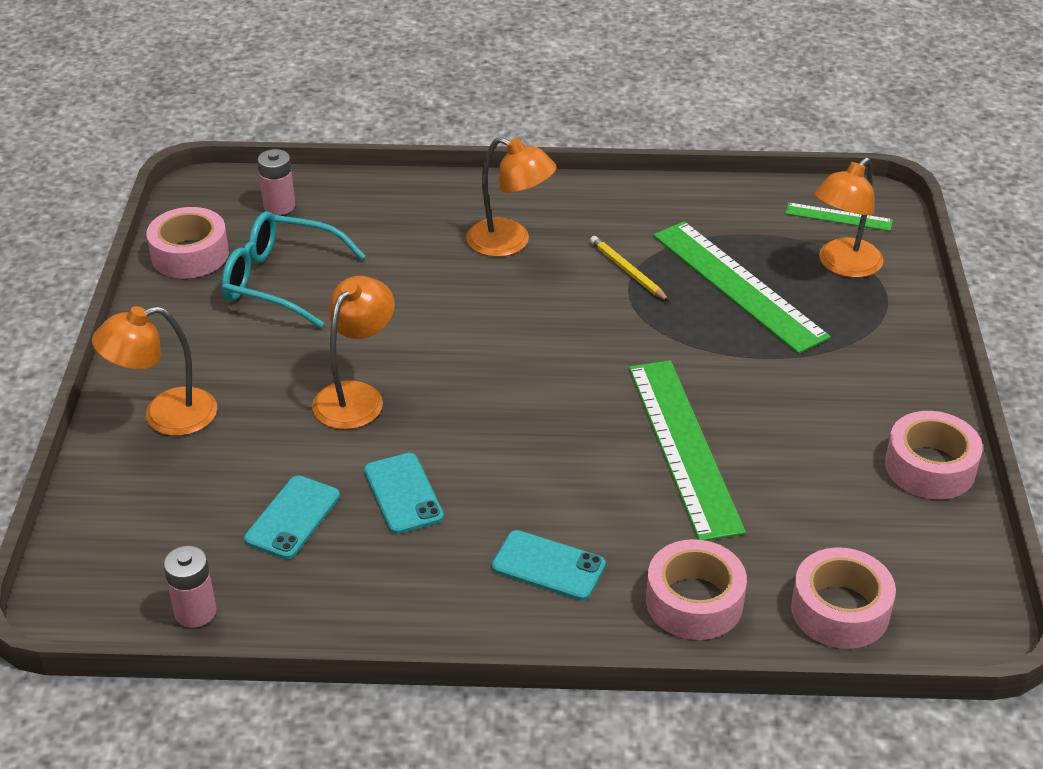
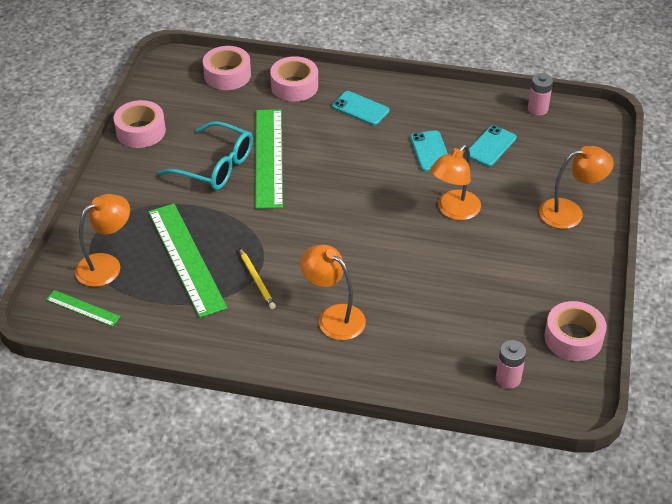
camera: 170 degrees left, 5 degrees up
(280, 280) = (504, 305): turquoise glasses -> turquoise glasses (216, 166)

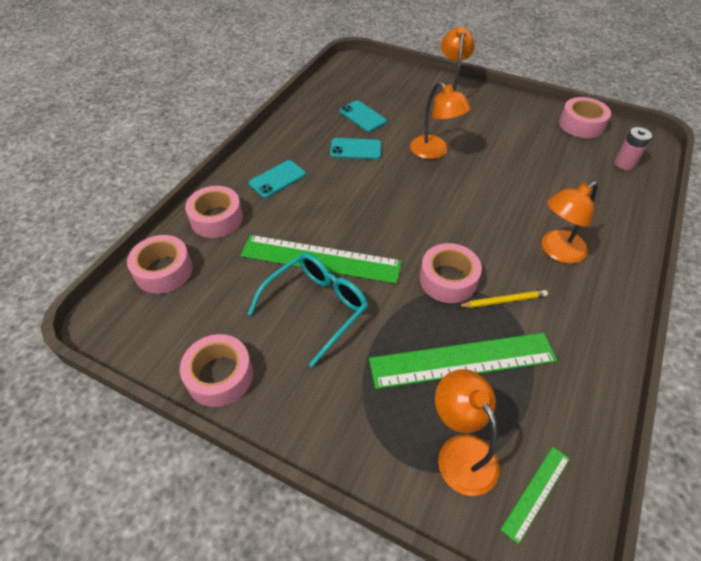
camera: 75 degrees left, 5 degrees up
(271, 241) = (448, 279): none -> pink tape
(537, 109) = (328, 85): pink battery -> none

